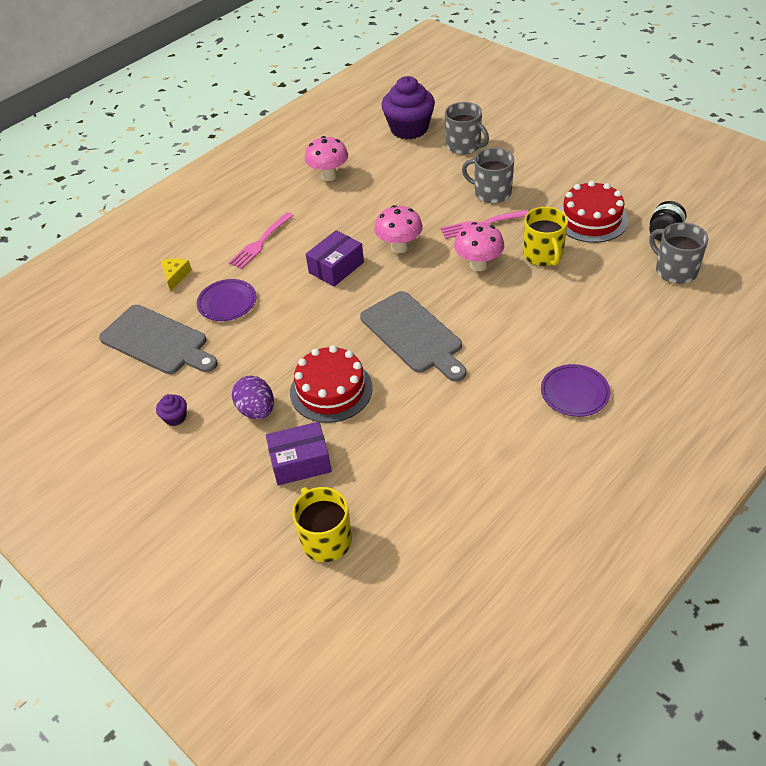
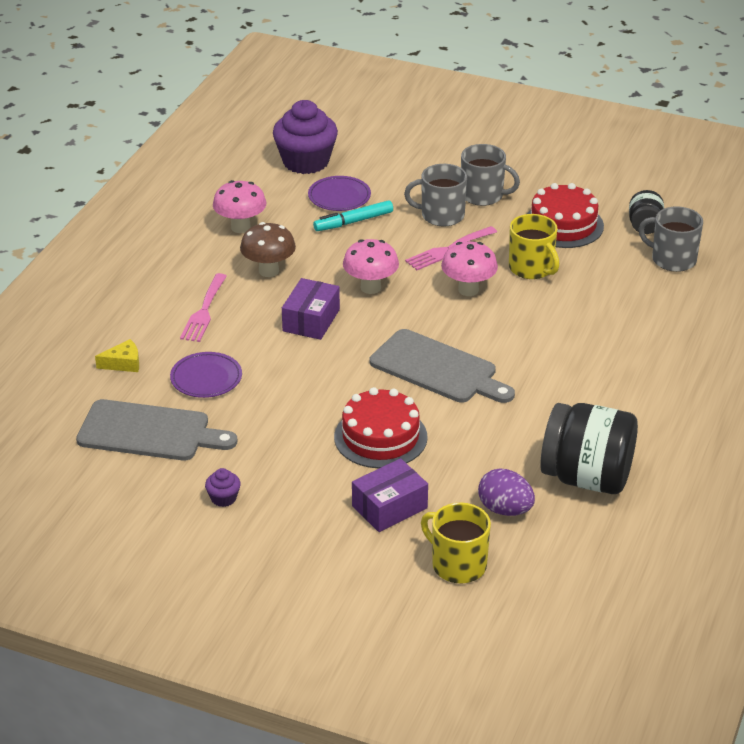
camera: 25 degrees left, 10 degrees down
(175, 276) = (123, 363): yellow cheese -> yellow cheese turned 90 degrees clockwise
(257, 410) = (311, 472): purple egg -> purple egg (505, 509)
(328, 217) = (268, 271): none -> brown mushroom
(418, 186) = (353, 222): none -> turquoise marker
(464, 146) = (381, 171): grey mug -> grey mug (483, 195)
(488, 477) = (586, 477): none -> black jar
(574, 393) = (631, 388): purple plate -> purple plate (339, 197)

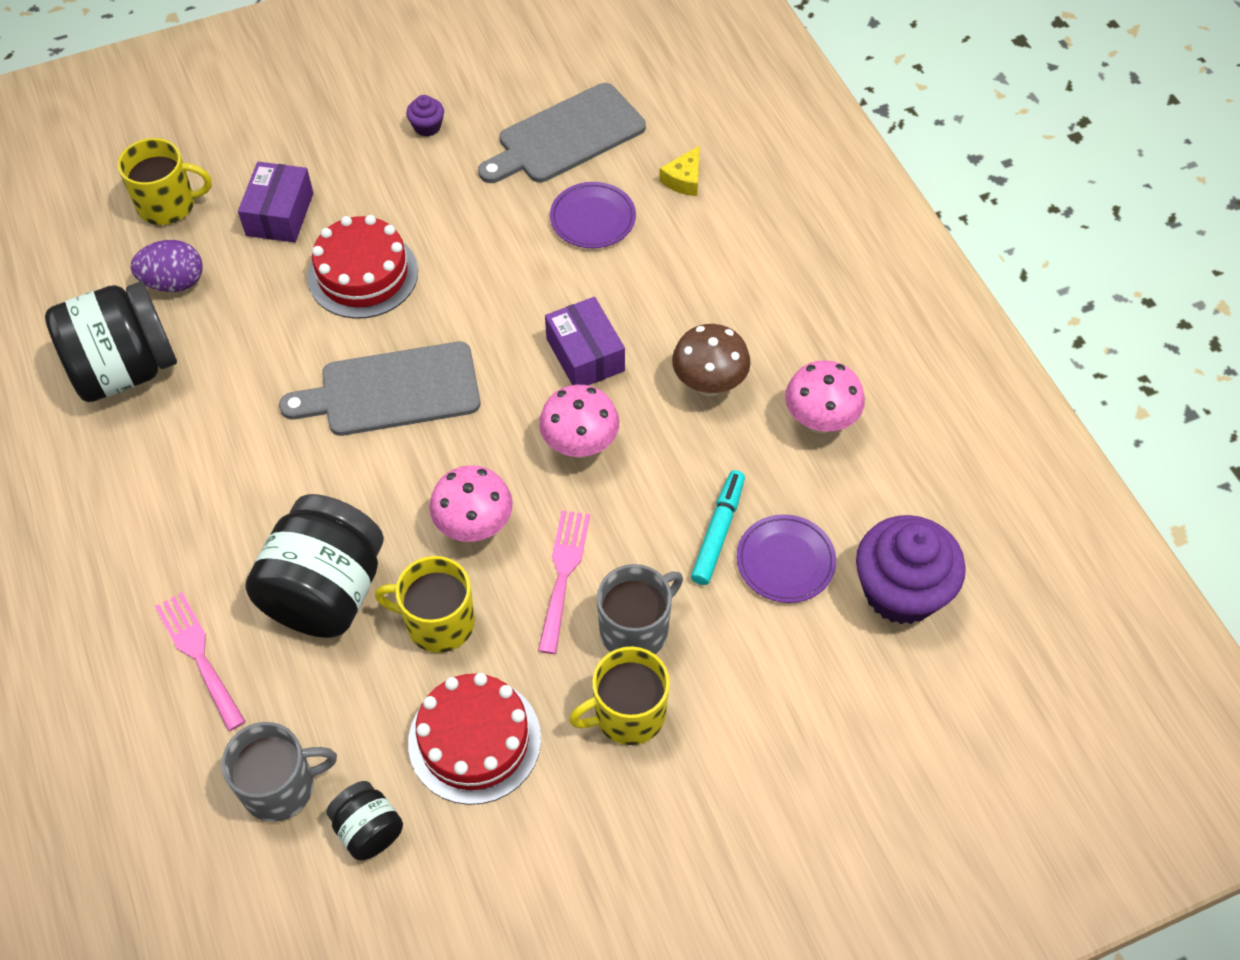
camera: 135 degrees right, 20 degrees up
(204, 311) = (698, 286): pink fork -> pink fork (198, 655)
(483, 195) = (627, 714): grey mug -> yellow mug
(575, 310) = (326, 592): none -> black jar

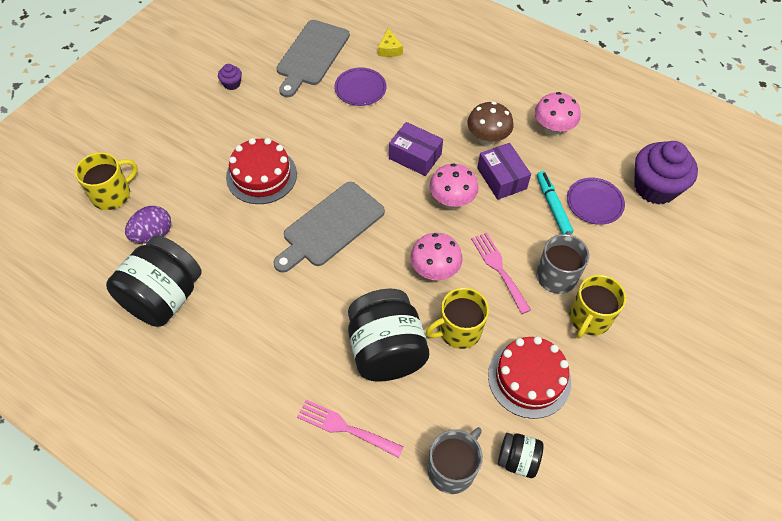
camera: 35 degrees left, 0 degrees up
(280, 214) = (185, 167): purple box -> purple box (501, 178)

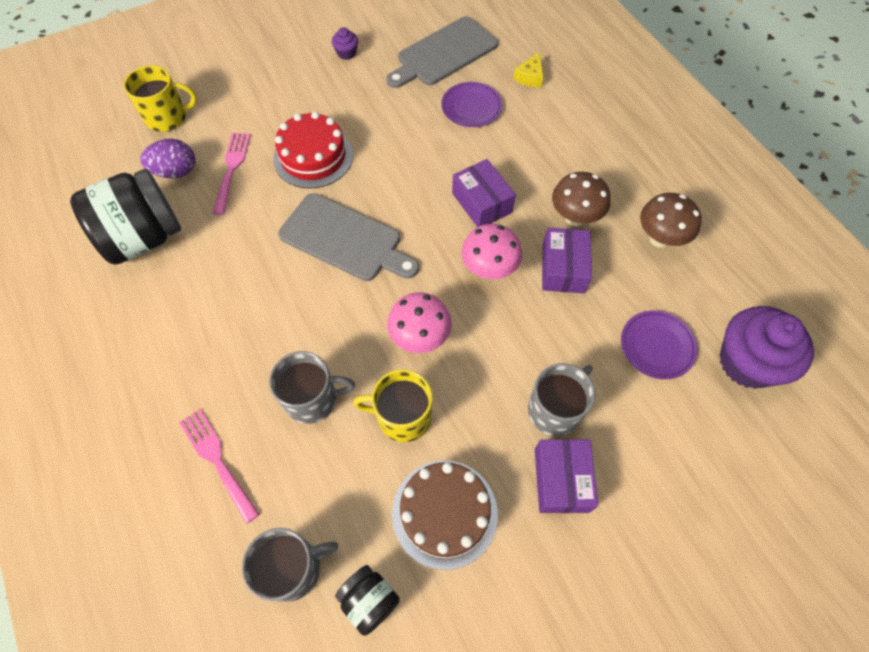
camera: 30 degrees right, 5 degrees up
(330, 226) = (345, 239): grey cutting board -> grey cutting board turned 135 degrees counterclockwise
(386, 350) = (312, 399): black jar -> grey mug
(499, 269) = (492, 369): pink fork -> pink fork (232, 168)
(529, 378) = (444, 513): red cake -> brown cake
(552, 130) = (659, 239): pink mushroom -> brown mushroom
(553, 206) = (602, 327): turquoise marker -> none
(589, 318) = (561, 480): yellow mug -> purple box

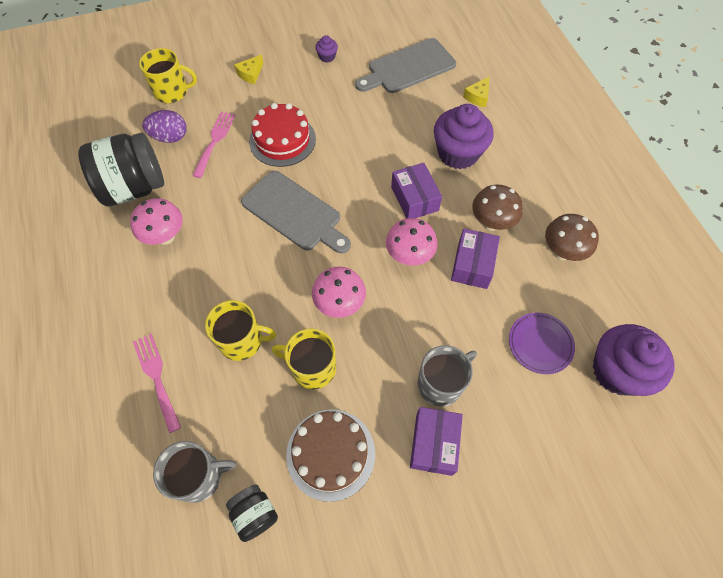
camera: 10 degrees right, 0 degrees up
(194, 290) = (165, 237): none -> pink mushroom
(259, 84) = (250, 74): none -> yellow cheese
(312, 399) = (242, 341): grey mug -> yellow mug
(471, 107) = (422, 116): purple plate -> none
(521, 144) = (458, 153): none -> purple cupcake

